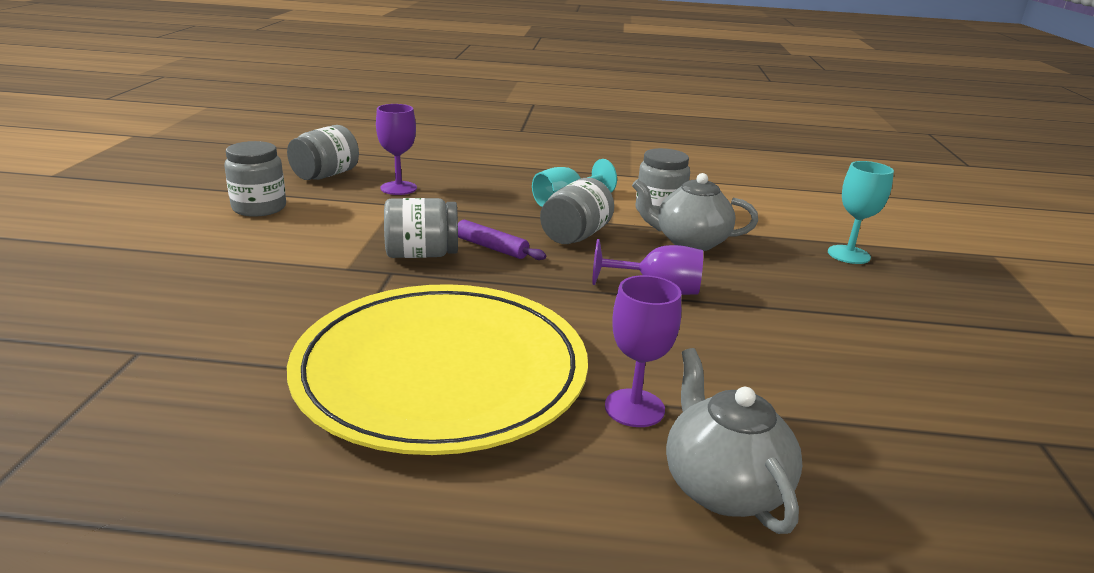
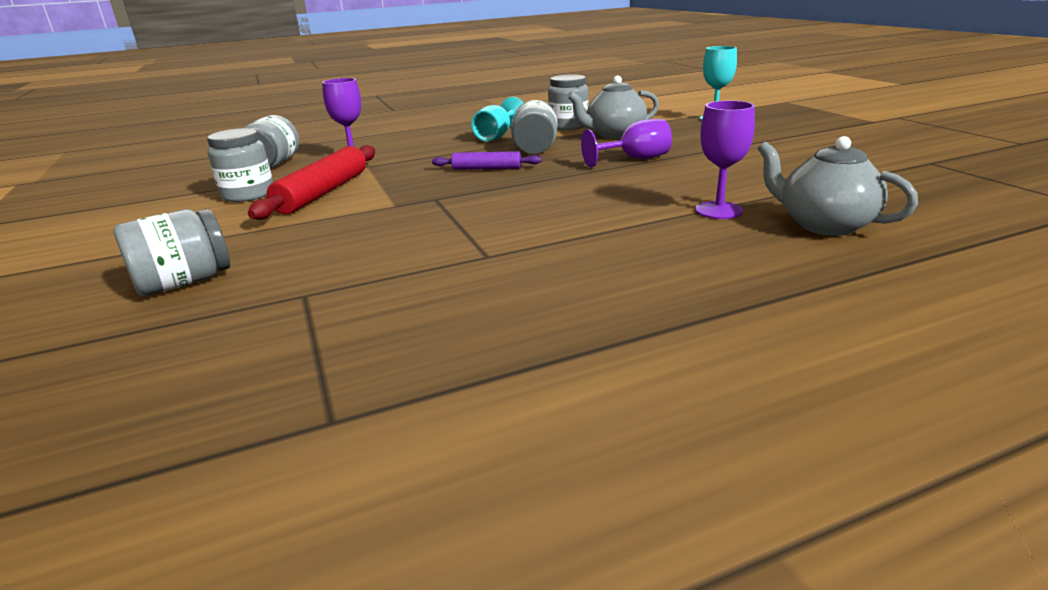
camera: 25 degrees left, 0 degrees up
(315, 227) = (323, 192): none -> red rolling pin
(421, 254) = (441, 184): grey jar -> grey jar (184, 283)
(441, 372) = (569, 232): yellow plate -> none

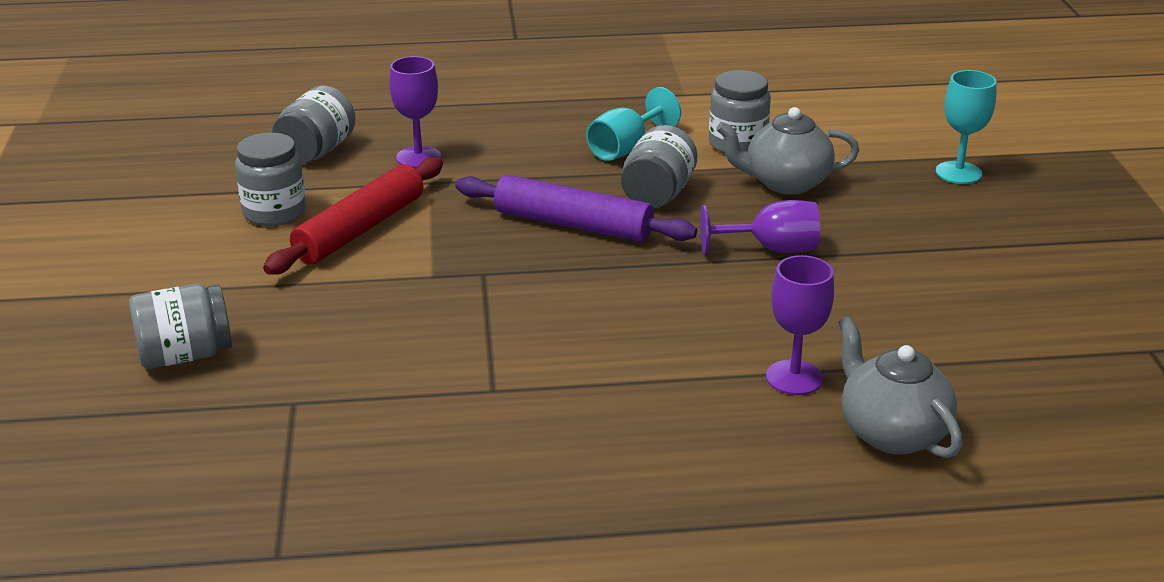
camera: 15 degrees right, 5 degrees up
(487, 168) = (573, 224): purple rolling pin -> purple rolling pin, size x1.75

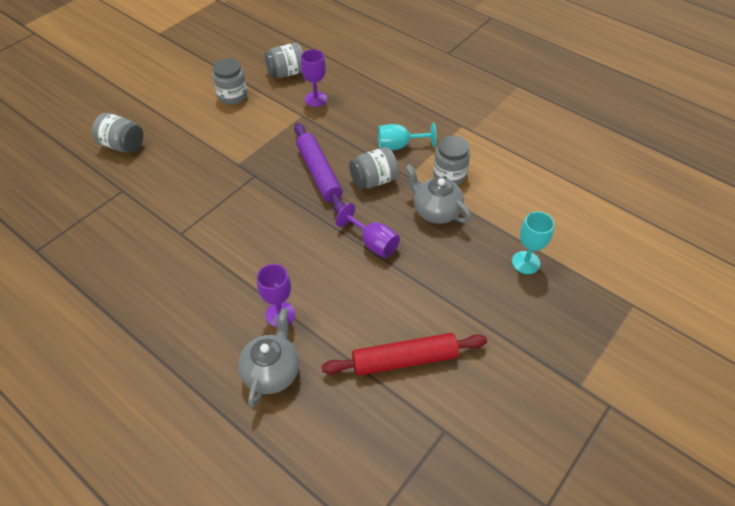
camera: 45 degrees right, 20 degrees up
(360, 229) = (246, 123): red rolling pin -> red rolling pin (404, 359)

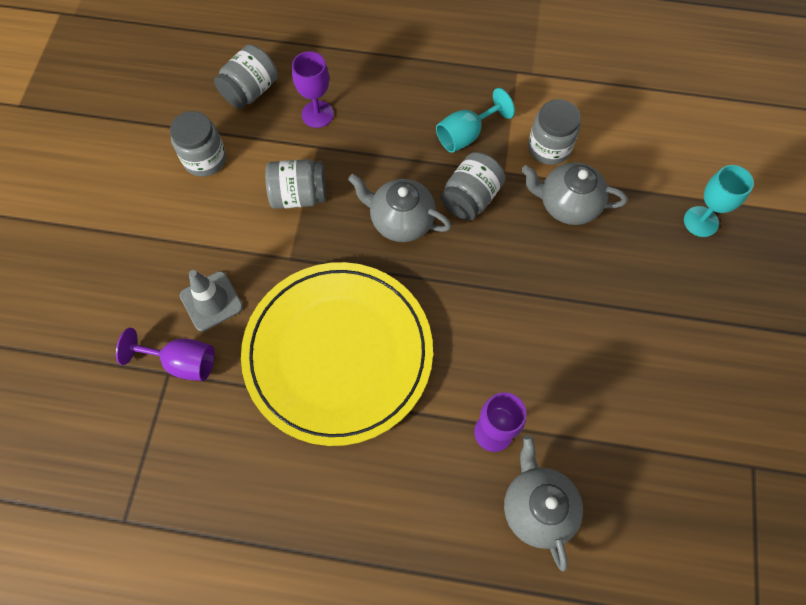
camera: 30 degrees left, 15 degrees up
(122, 145) = (114, 307): grey jar -> grey jar (299, 196)
(175, 166) = (211, 301): none -> grey traffic cone
(223, 225) = (338, 353): none -> yellow plate
(319, 173) = (400, 221): purple rolling pin -> grey teapot
(373, 243) = (529, 283): purple goblet -> purple goblet (182, 362)
(404, 359) = (661, 409): red rolling pin -> none

